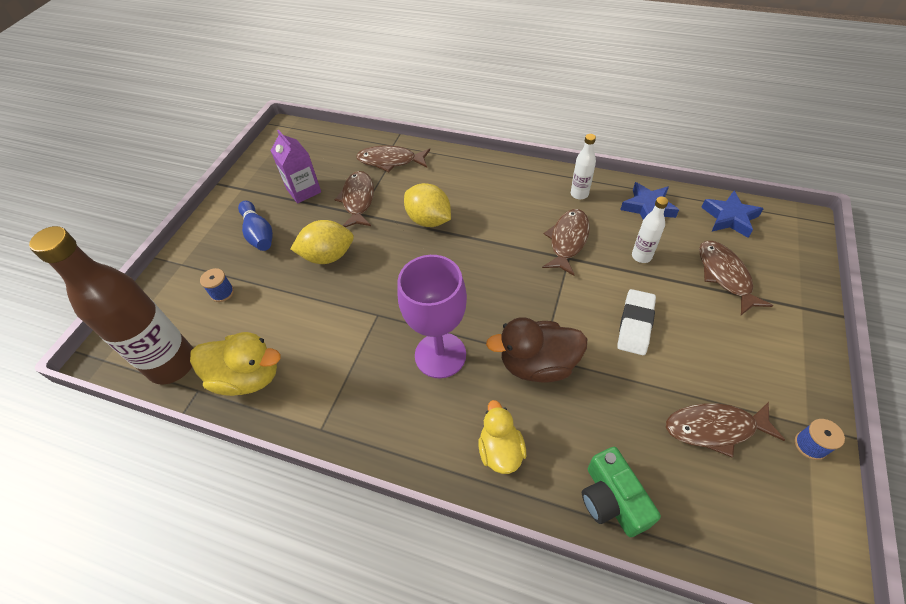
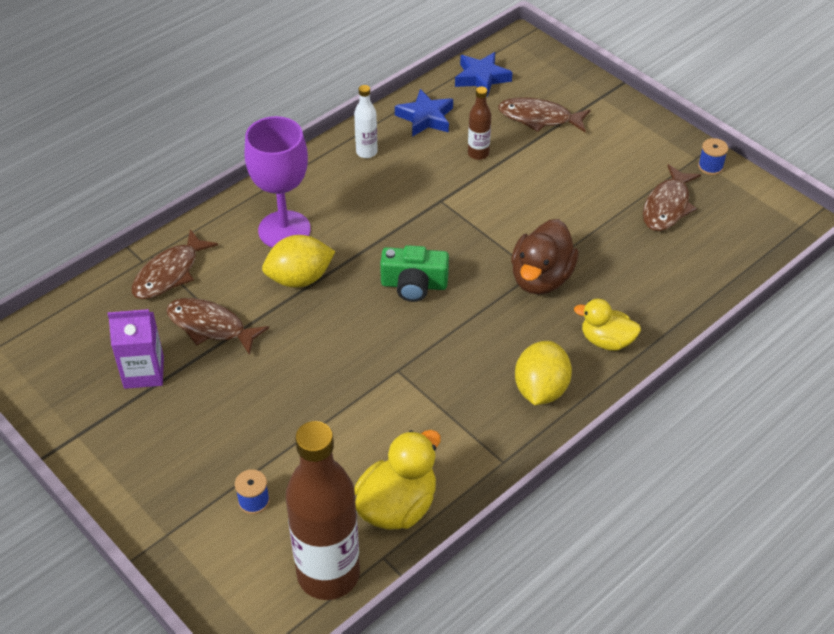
camera: 65 degrees left, 5 degrees down
(259, 234) = (182, 439): blue bowling pin -> none
(328, 256) = (279, 384): yellow lemon -> yellow lemon (541, 389)
(440, 355) = (483, 341): purple goblet -> purple goblet (284, 230)
(567, 241) = (419, 190): brown fish -> none
(612, 499) = (687, 293): green camera -> green camera (414, 284)
(635, 324) = (546, 197): white eraser -> none
(641, 256) = (478, 154): white bottle -> brown bottle

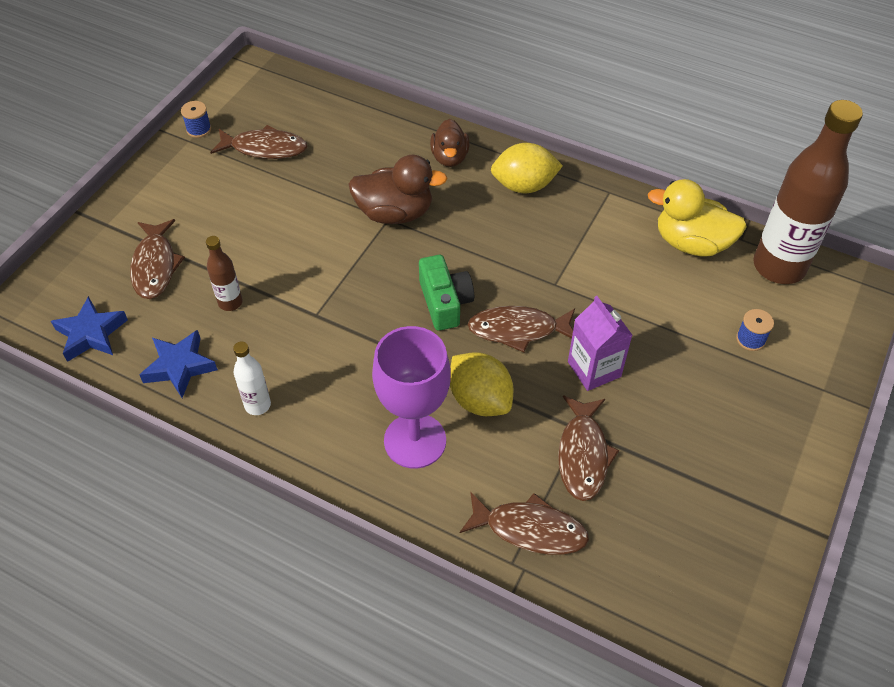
camera: 110 degrees left, 5 degrees up
(144, 372) = (672, 490): purple carton -> purple carton (594, 369)
(357, 325) = (518, 330): none -> brown fish
(606, 341) = (450, 157): yellow duck -> brown duck

